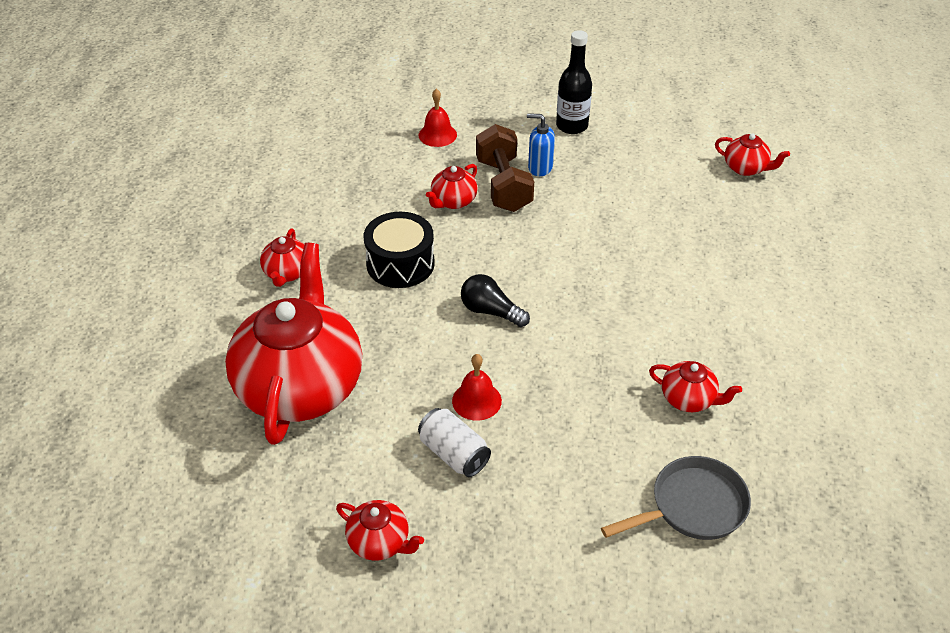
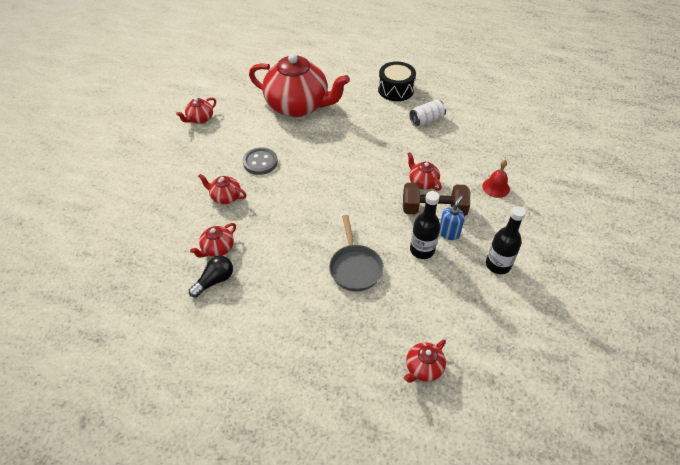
camera: 105 degrees right, 5 degrees up
(287, 273) = (378, 109): red teapot -> red teapot (225, 197)
(400, 264) = (372, 151): black drum -> black drum (396, 90)
(454, 454) = (232, 148): white can -> white can (426, 120)
(476, 400) = (260, 162): red bell -> grey button
(490, 311) = (320, 180): black light bulb -> black light bulb (215, 281)
(580, 187) = (422, 250): none -> black bottle
(693, 506) = (152, 227): grey pan -> grey pan (355, 267)

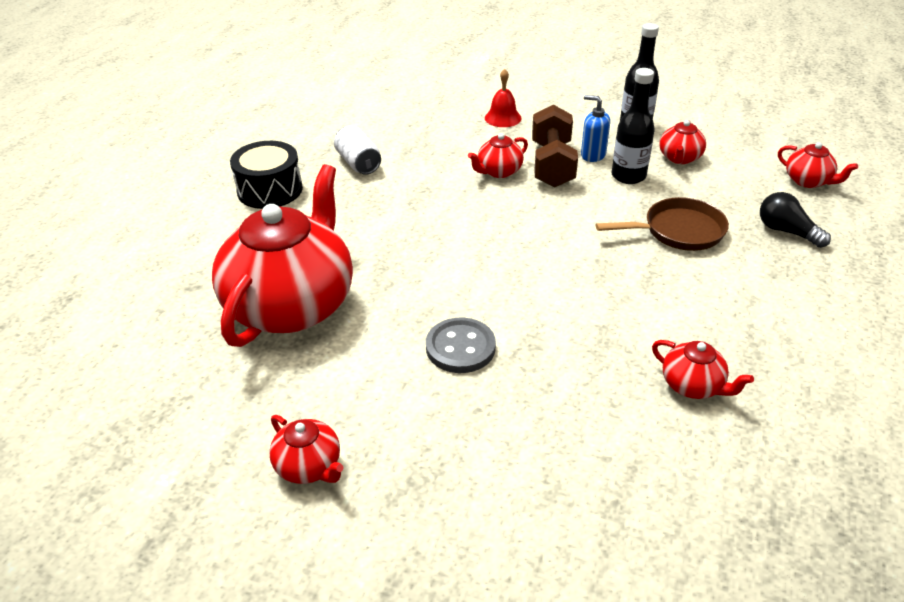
camera: 90 degrees left, 10 degrees down
(215, 281) = (763, 381): black light bulb -> black light bulb (786, 231)
(225, 197) = (562, 389): red teapot -> red teapot (679, 158)
(355, 267) = (678, 231): grey pan -> brown pan

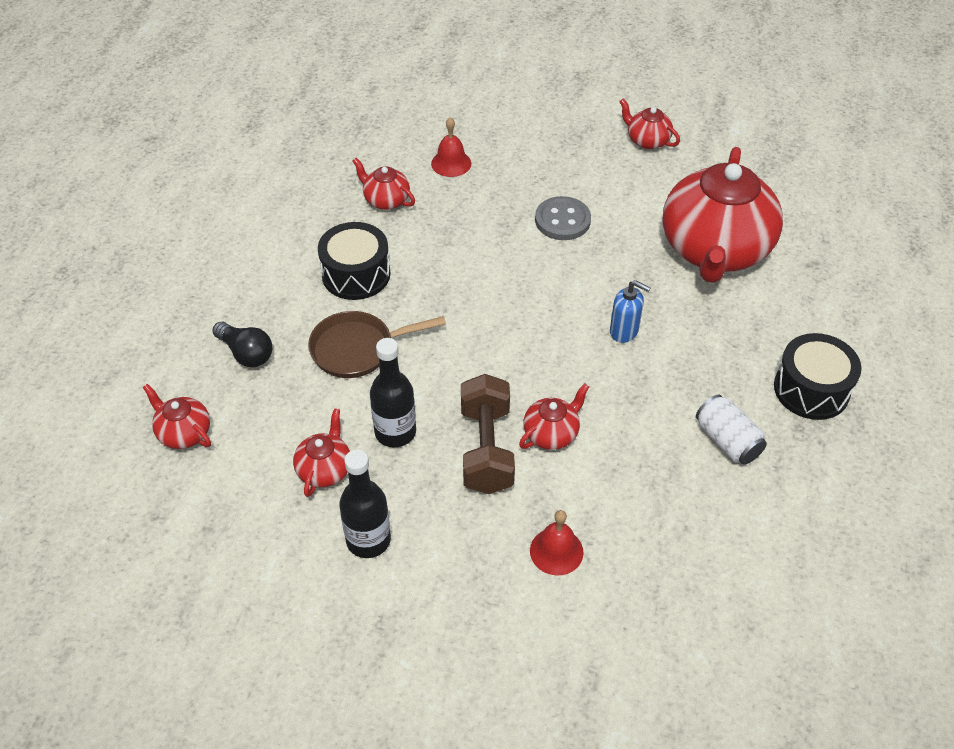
camera: 175 degrees right, 10 degrees up
(592, 155) = (434, 470): blue soap dispenser -> blue soap dispenser (624, 331)
(611, 440) = (451, 163): none -> red bell
(702, 296) = (356, 274): none -> black drum

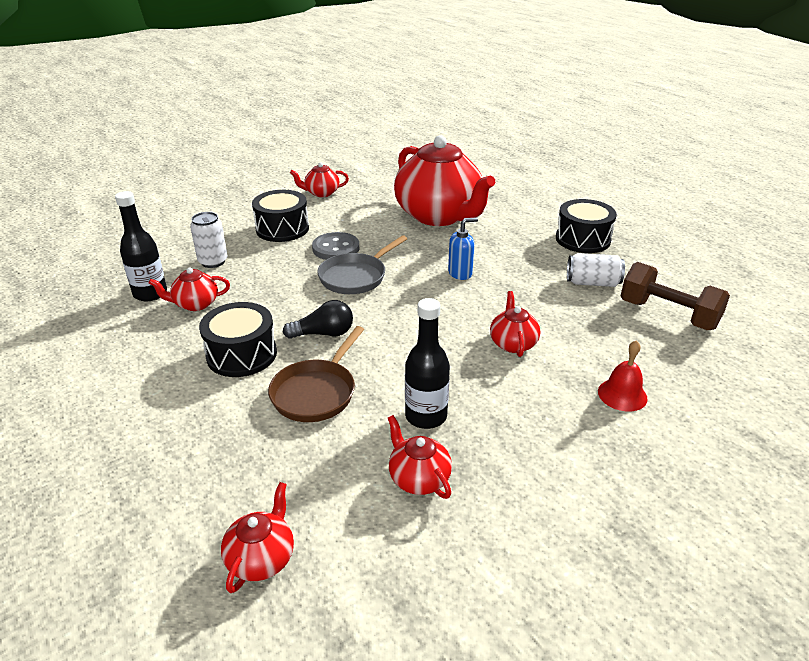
camera: 50 degrees left, 15 degrees down
(184, 433) = (261, 558): red teapot -> red teapot turned 120 degrees clockwise
(246, 353) = (229, 460): black light bulb -> black light bulb (324, 334)
(368, 540) = (522, 491): black bottle -> black bottle (150, 293)
(451, 163) = (213, 262): red bell -> white can
(486, 449) = (494, 379): brown dumbbell -> brown dumbbell (668, 314)
(533, 265) = (355, 277): none -> grey pan
(551, 164) = (282, 229): none -> black drum

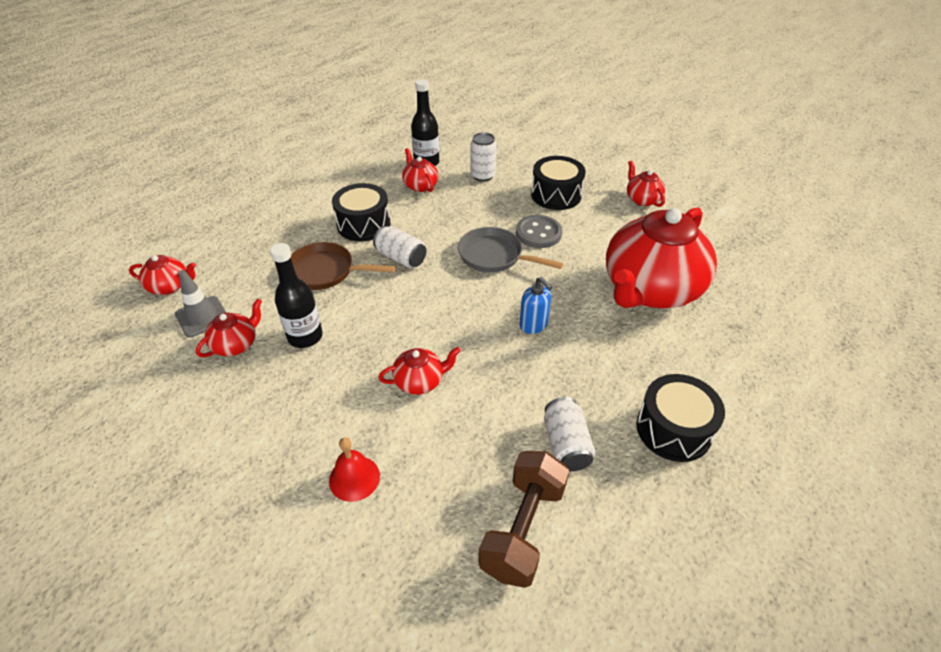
camera: 75 degrees right, 10 degrees up
(324, 334) = (401, 258): black light bulb -> white can
(350, 515) = (202, 317): none -> grey traffic cone

